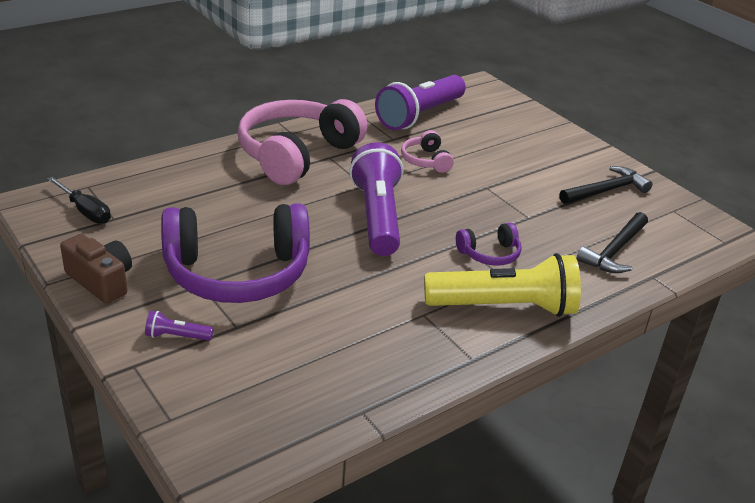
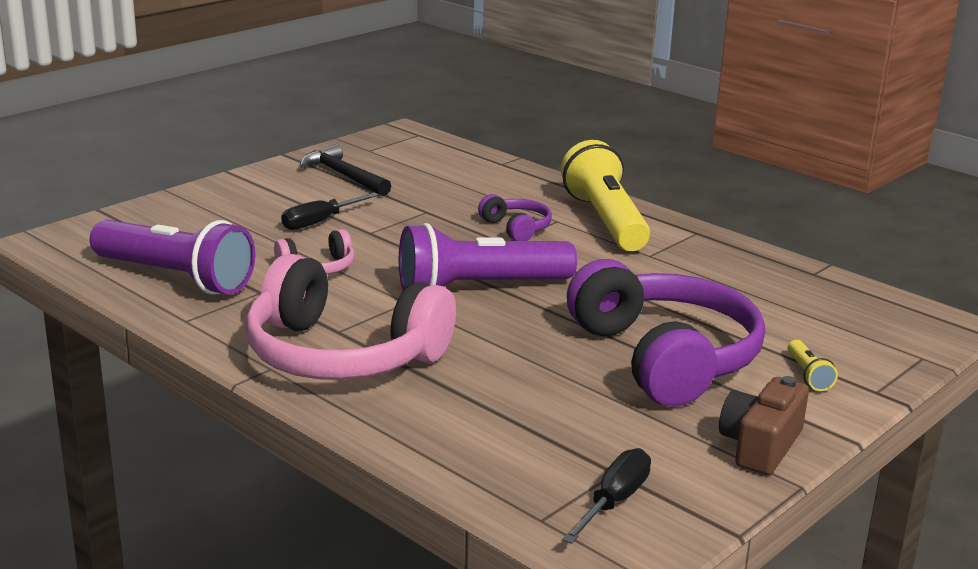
camera: 100 degrees left, 10 degrees down
(177, 336) = (808, 375): purple flashlight -> yellow flashlight
(507, 170) = (320, 222): none -> black screwdriver
(614, 251) = (468, 176): black hammer -> none

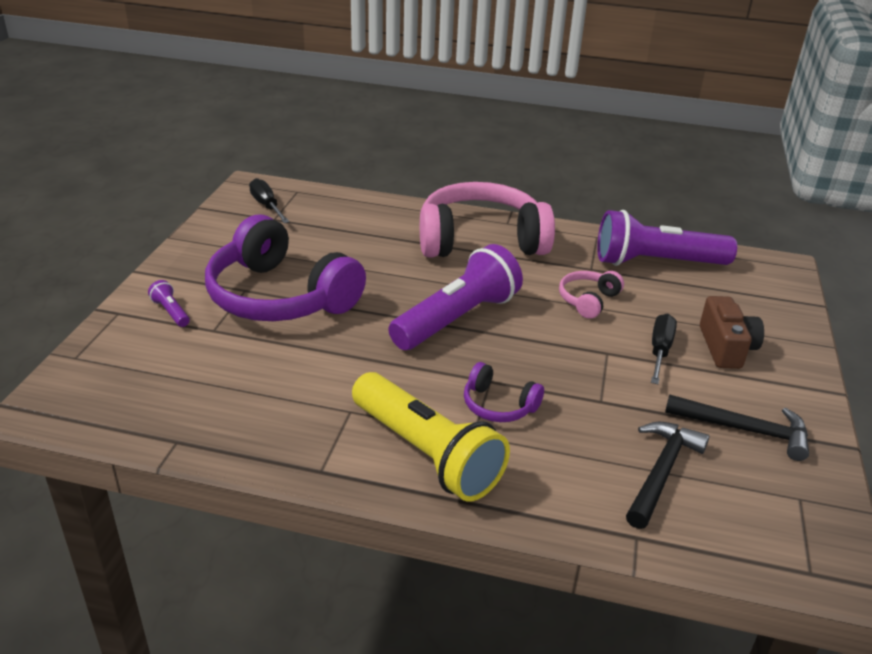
camera: 150 degrees right, 10 degrees up
(441, 176) = (661, 472): none -> black hammer
(614, 501) = (266, 206): black screwdriver -> black screwdriver turned 150 degrees clockwise
(760, 446) = (196, 252): brown camera -> brown camera (726, 347)
(808, 375) = (171, 312): yellow flashlight -> purple flashlight

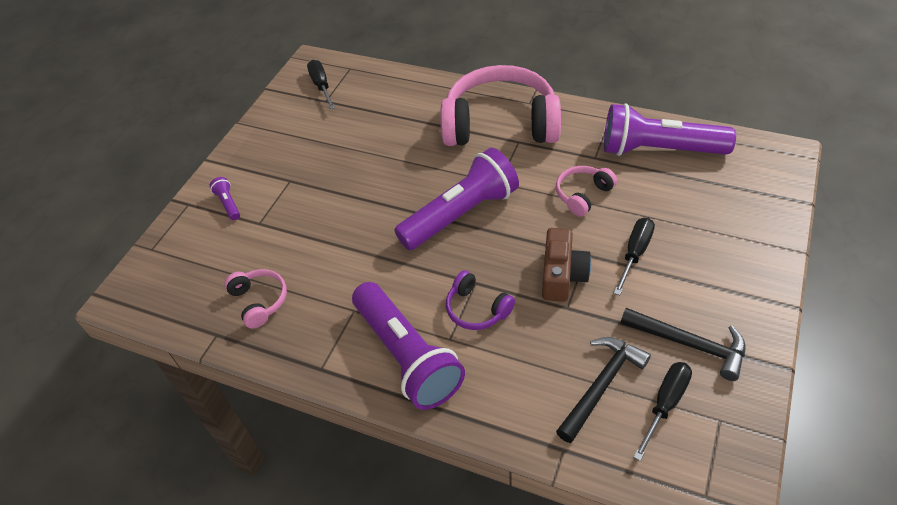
camera: 15 degrees right, 15 degrees up
(228, 406) = (259, 301): none -> pink headphones
(280, 297) = (317, 188): purple headphones -> none
(426, 453) = (407, 356): yellow flashlight -> purple flashlight
(726, 347) = (698, 251): brown camera -> brown camera (562, 275)
(737, 486) = (665, 404): none -> black screwdriver

